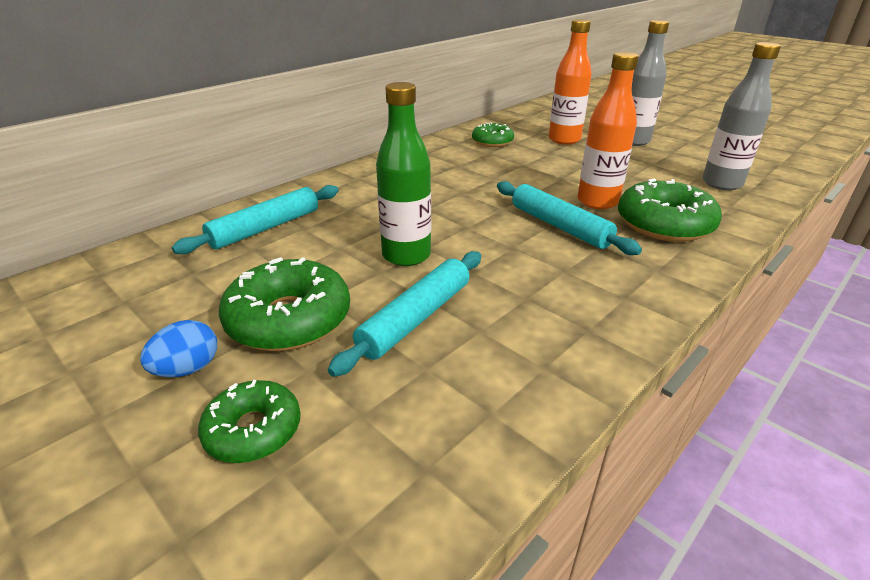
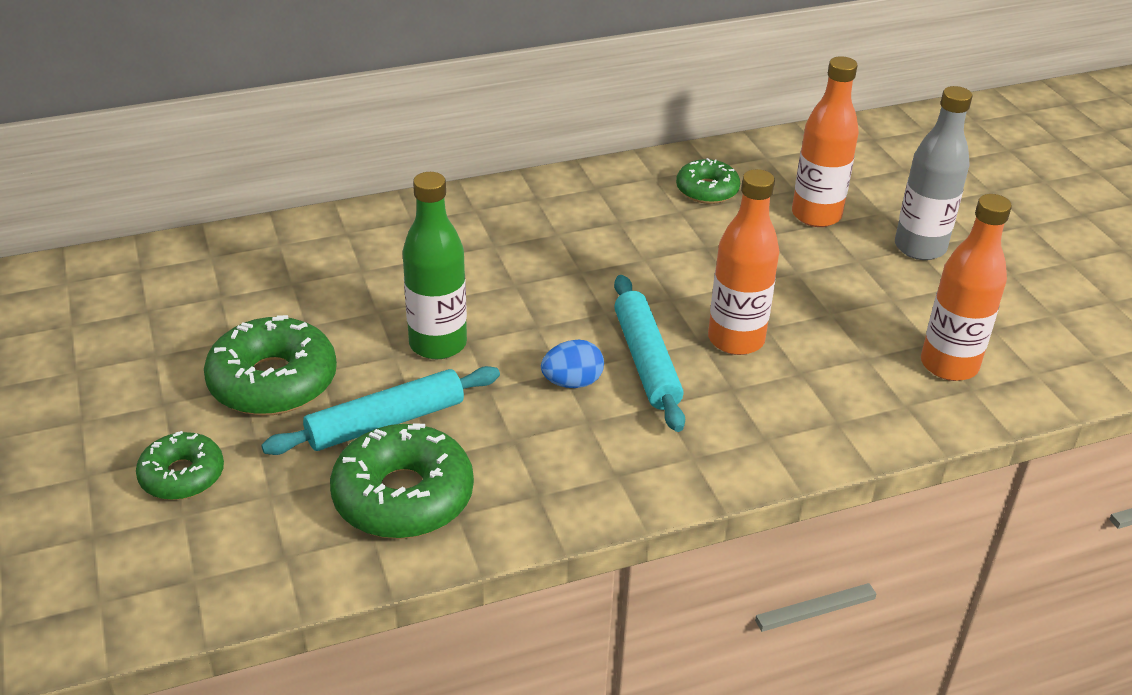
camera: 25 degrees right, 5 degrees up
(188, 369) = (163, 402): blue egg -> blue egg (572, 382)
(266, 228) = (322, 258): turquoise rolling pin -> none
(664, 224) = (780, 401): green donut -> green donut (403, 496)
(721, 183) = (949, 365): grey bottle -> orange bottle

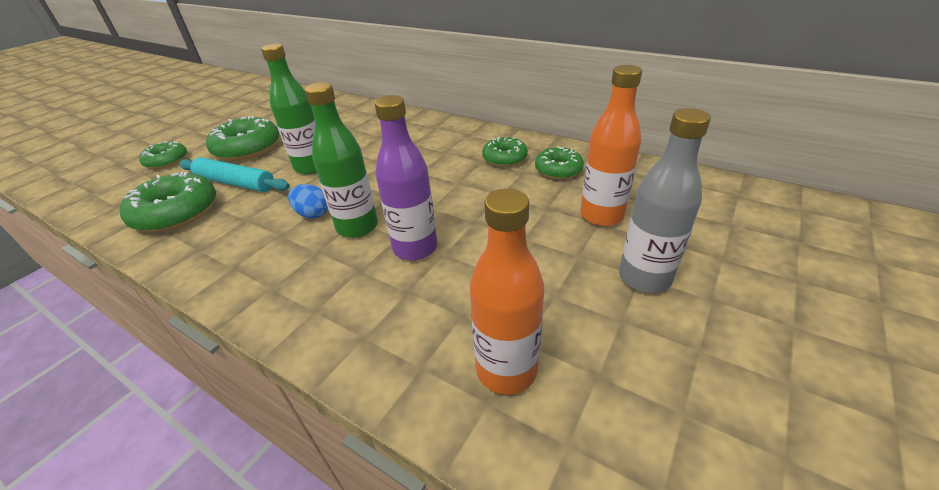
camera: 55 degrees right, 0 degrees up
(634, 206) = (504, 158): none -> green donut
(646, 361) = (357, 227): turquoise rolling pin -> green bottle
(736, 340) = (415, 248): orange bottle -> purple bottle

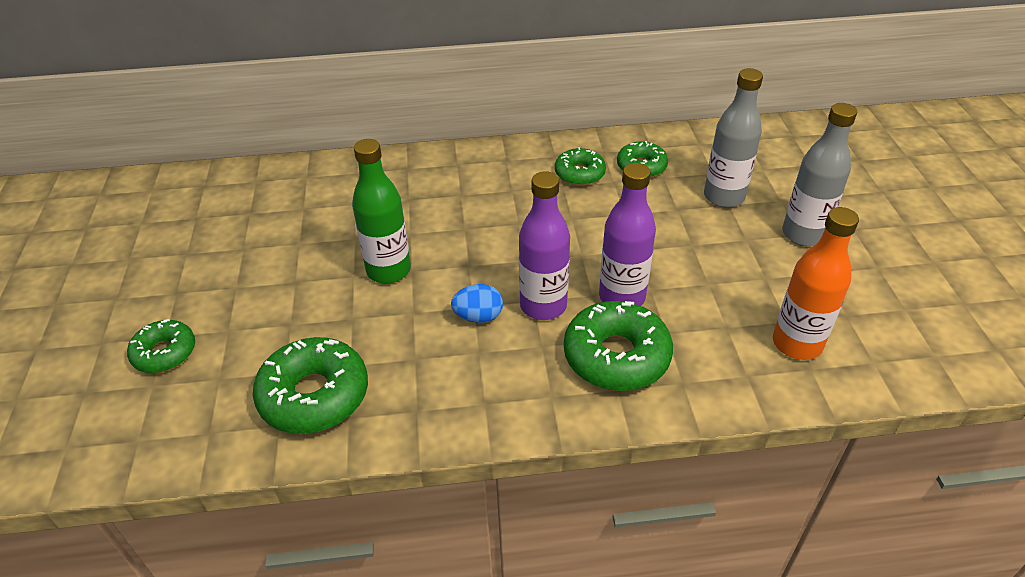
camera: 40 degrees left, 5 degrees up
(235, 183) = (326, 330): turquoise rolling pin -> none
(247, 148) = (258, 285): green donut -> green donut (616, 356)
(357, 227) = (543, 306): green bottle -> purple bottle
(601, 215) = (724, 197): orange bottle -> grey bottle

